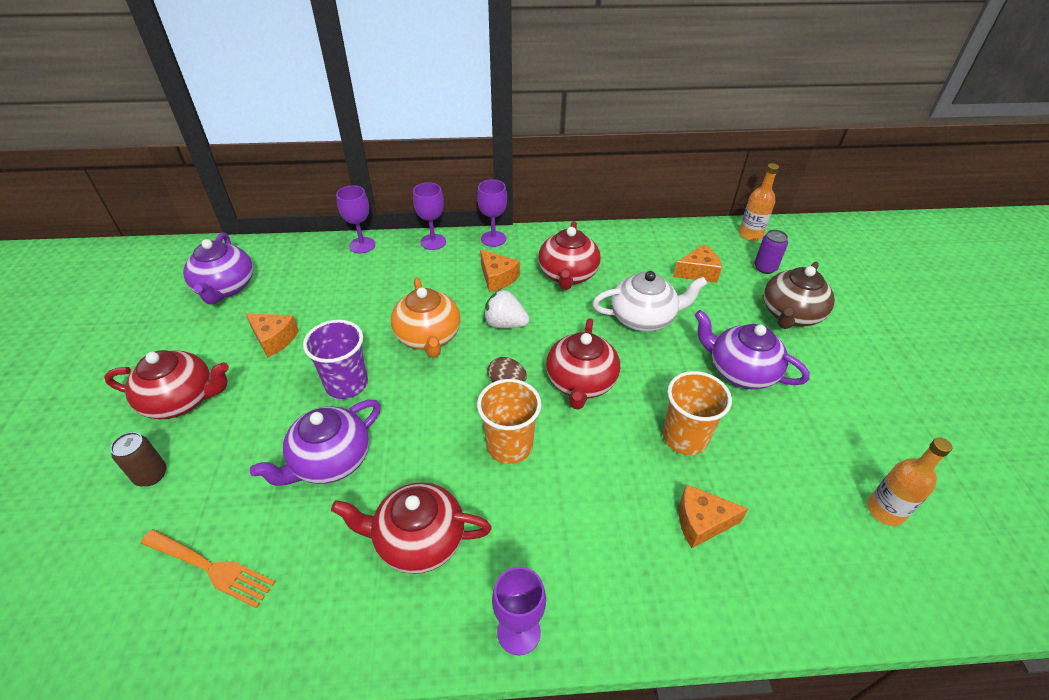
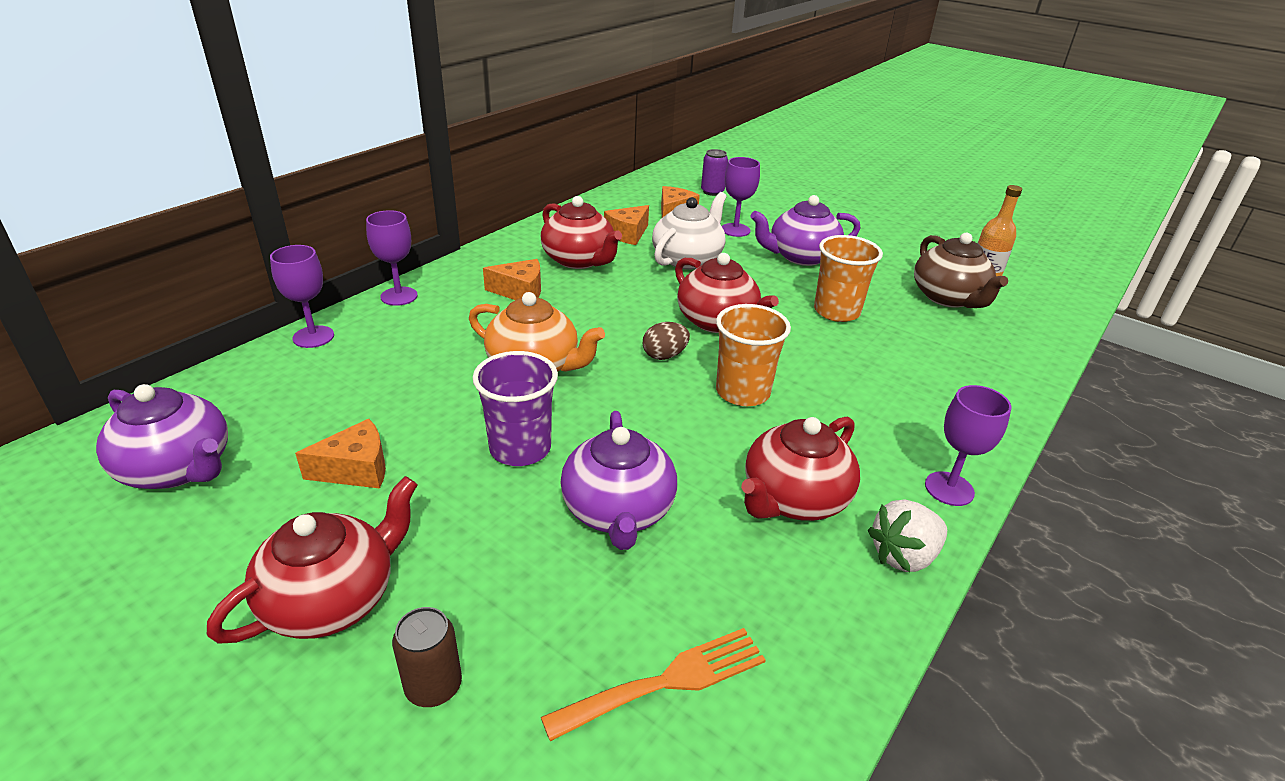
camera: 50 degrees left, 10 degrees down
(493, 239) = (461, 266): purple goblet -> purple goblet (735, 230)
(505, 324) = (588, 319): white strawberry -> white strawberry (903, 556)
(701, 522) = (923, 349): orange cheese -> orange cheese (628, 234)
(750, 235) = (669, 176): orange bottle -> none
(790, 314) = (773, 211): brown teapot -> brown teapot (948, 298)

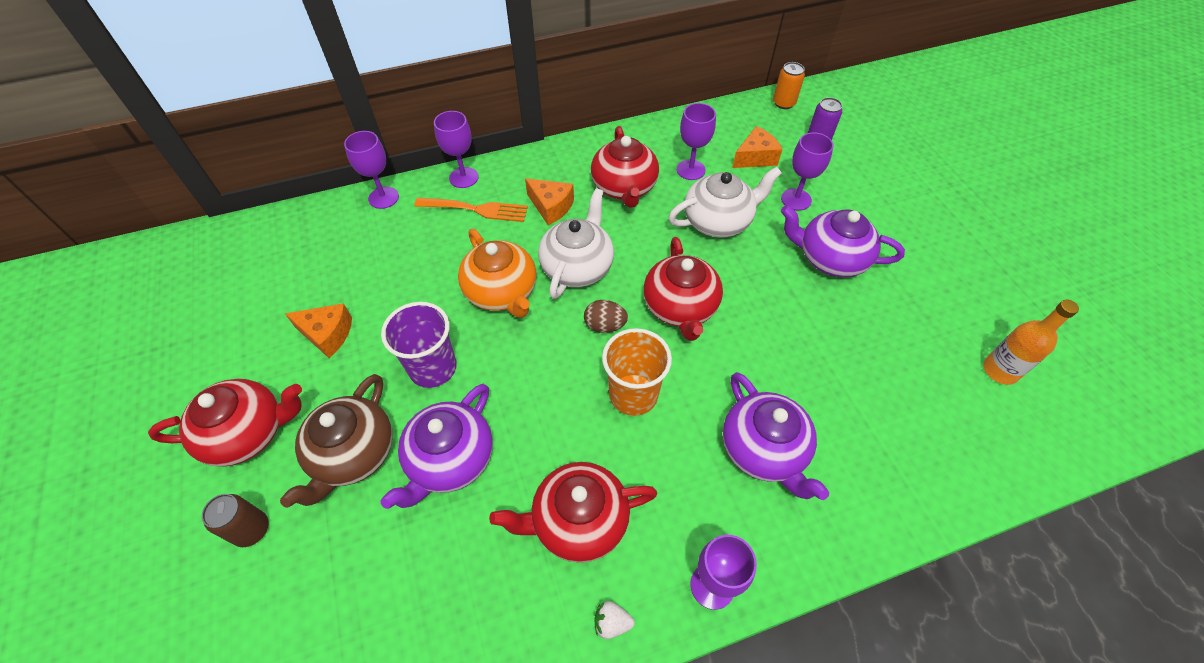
camera: 35 degrees right, 20 degrees up
(178, 468) = (241, 284): purple teapot -> purple teapot (764, 450)
(593, 324) = (577, 266): none -> white teapot
(628, 234) = (690, 170): orange cheese -> purple goblet
(661, 177) = (783, 103): none -> orange can
(666, 681) = (369, 614): orange fork -> orange fork (476, 209)
(836, 311) = (801, 342): orange cup -> none
(903, 556) = (612, 622): white strawberry -> white strawberry, size x0.56
(948, 298) = (937, 375): brown teapot -> brown teapot (353, 454)

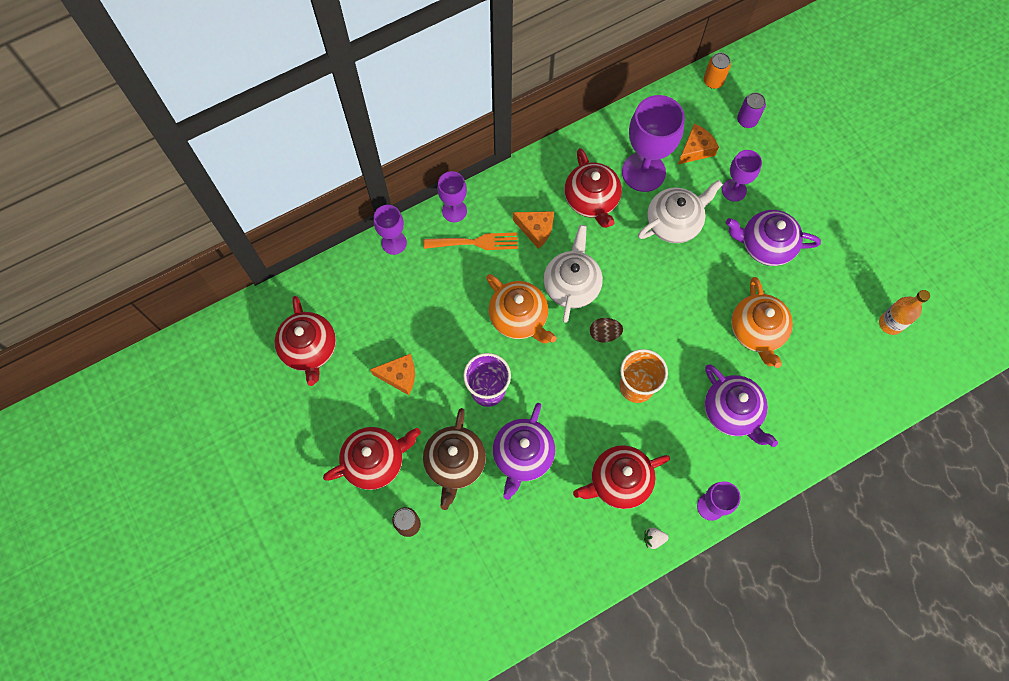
camera: 10 degrees left, 15 degrees up
(680, 307) = (657, 309): red teapot -> red teapot (309, 349)
(690, 170) = (643, 172): purple goblet -> purple goblet, size x1.78
(810, 352) = (757, 331): none -> orange teapot

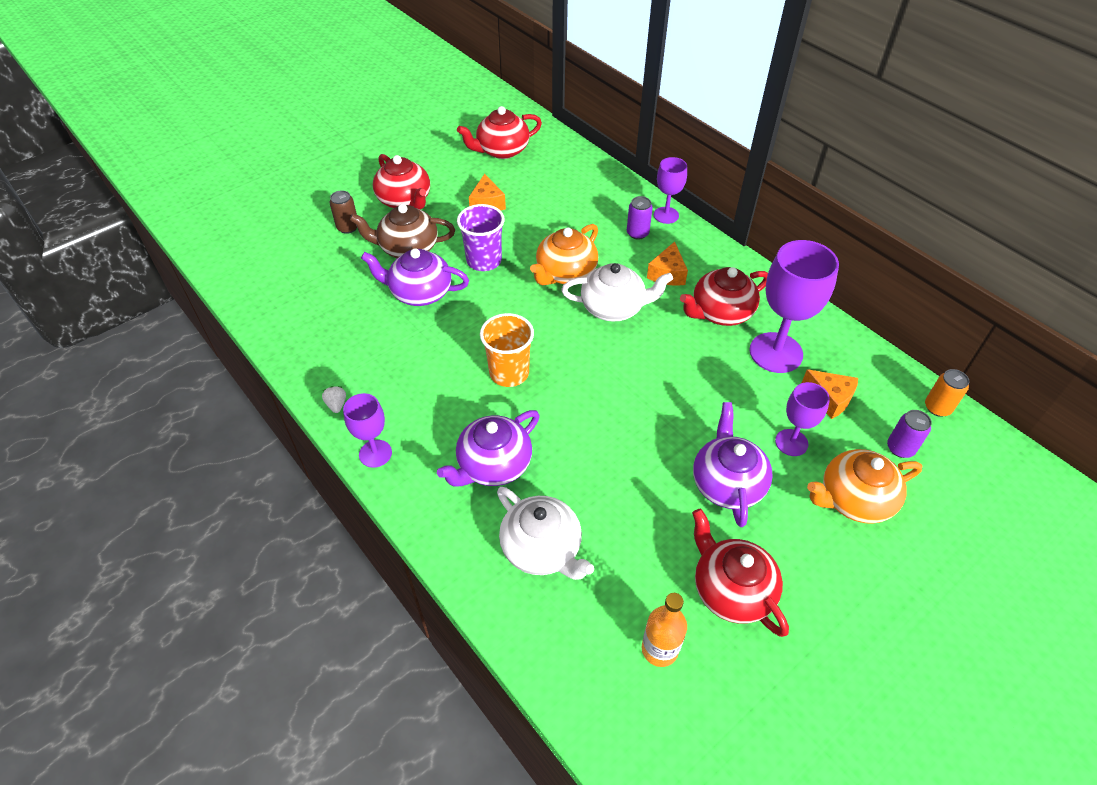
camera: 80 degrees right, 20 degrees down
(394, 243) = (618, 182): purple goblet -> none
(475, 242) = (637, 233): orange fork -> purple can
(604, 334) = (564, 340): brown egg -> none
(619, 481) = (399, 369): red teapot -> red teapot (731, 589)
(674, 222) = (722, 387): white teapot -> white teapot (542, 549)
(757, 331) = (604, 483): orange teapot -> orange teapot (853, 499)

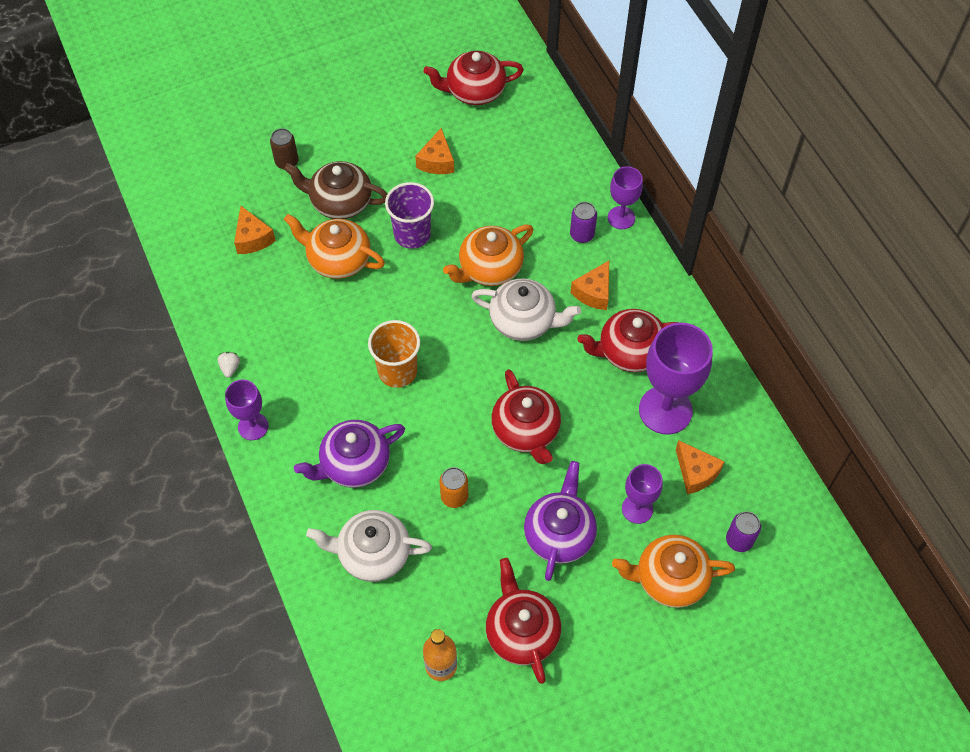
camera: 15 degrees right, 10 degrees up
(331, 291) = (252, 238): none -> orange cheese
(405, 200) = (353, 139): red teapot -> red teapot (526, 431)
(419, 293) = (338, 259): purple teapot -> orange teapot
(542, 549) = (372, 554): white teapot -> white teapot turned 120 degrees clockwise
(937, 407) = (798, 508): orange can -> orange can (454, 497)

